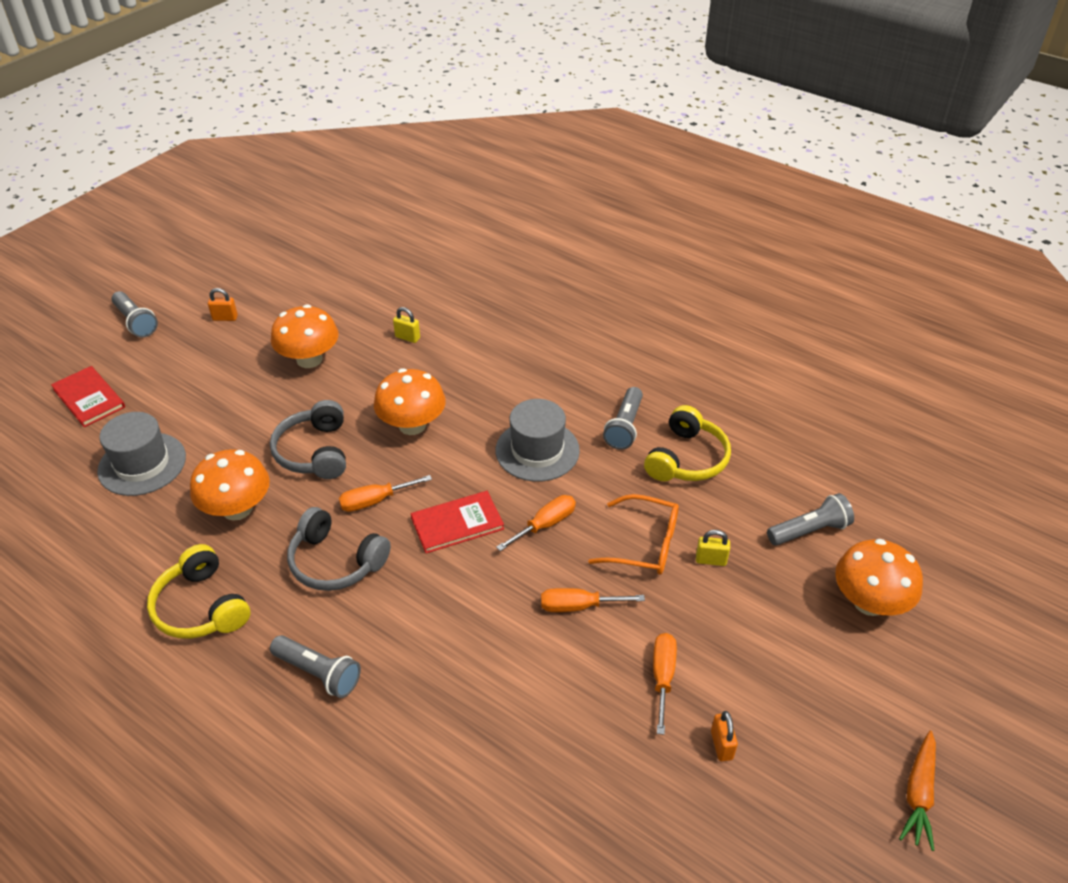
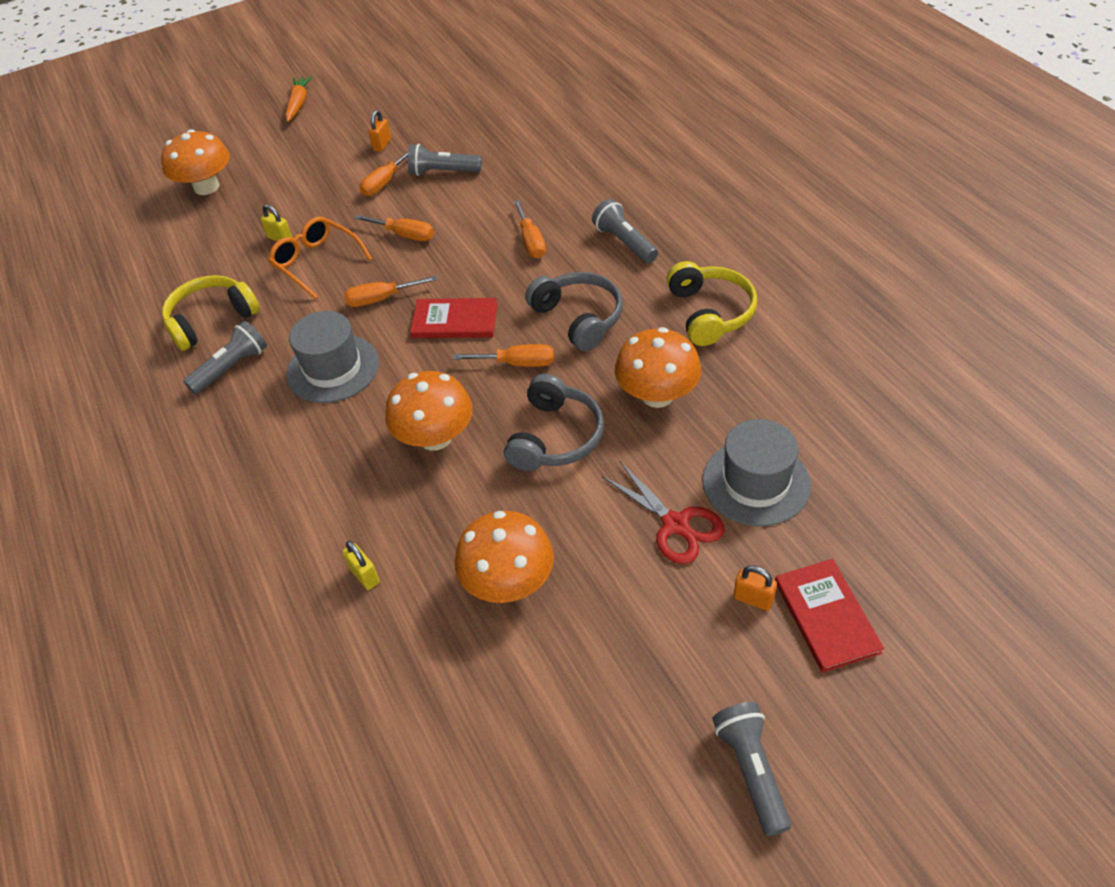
camera: 150 degrees left, 5 degrees up
(201, 420) = (675, 524): none -> red scissors
(225, 318) = (603, 721): orange padlock -> orange padlock (753, 599)
(429, 641) = (531, 241): none -> orange screwdriver
(809, 530) = (186, 238): grey flashlight -> grey flashlight (443, 172)
(918, 794) = (298, 104): orange carrot -> orange carrot turned 45 degrees counterclockwise

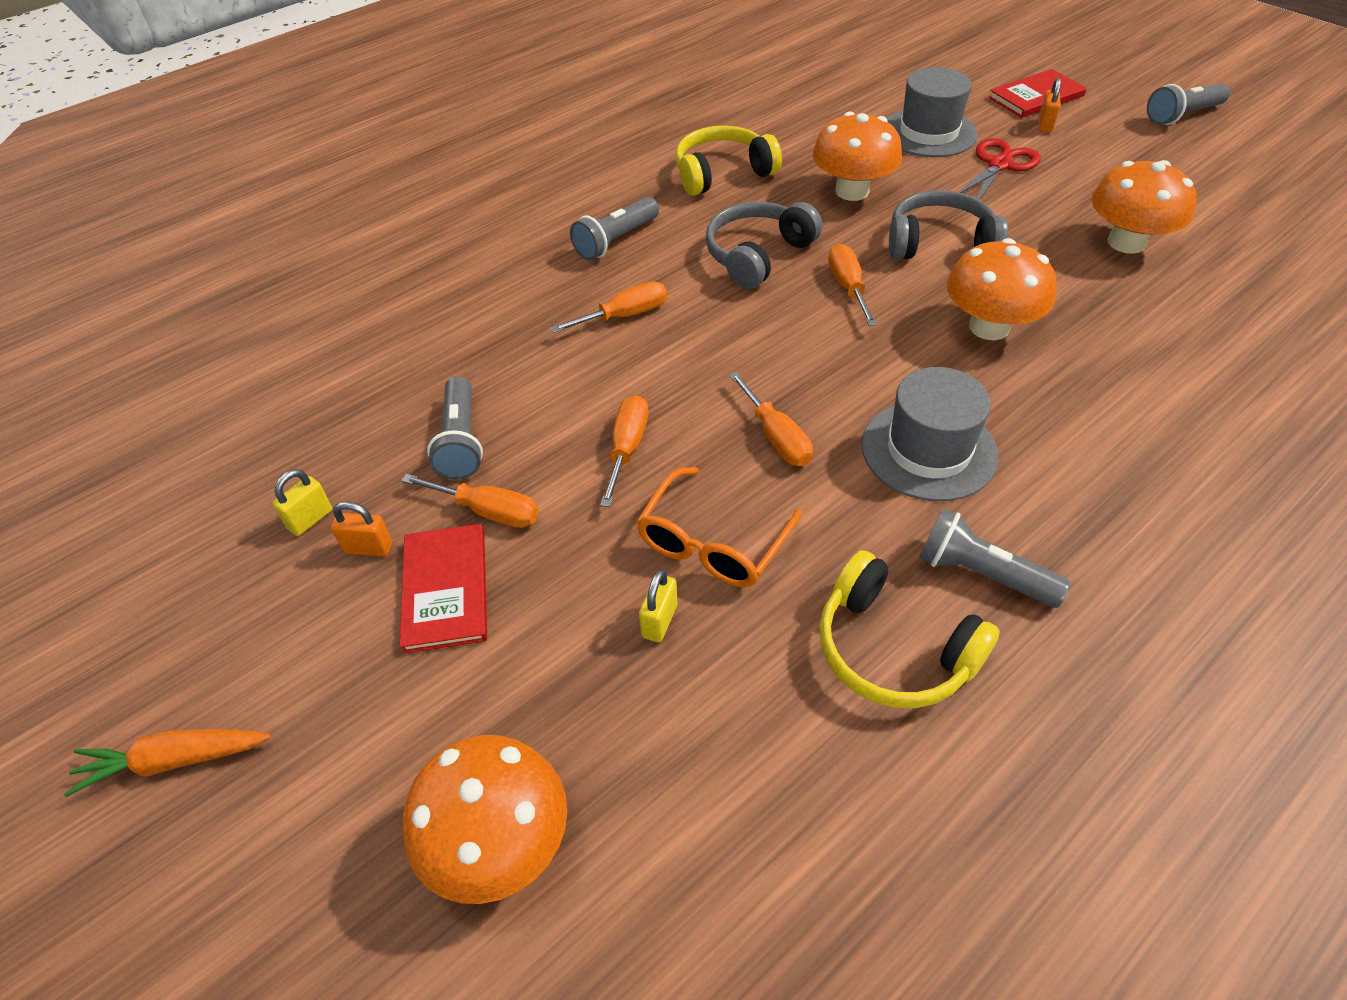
camera: 105 degrees left, 0 degrees up
(365, 575) = (1195, 335): yellow padlock -> yellow padlock (310, 519)
(455, 321) = (795, 353): red book -> red book (445, 589)

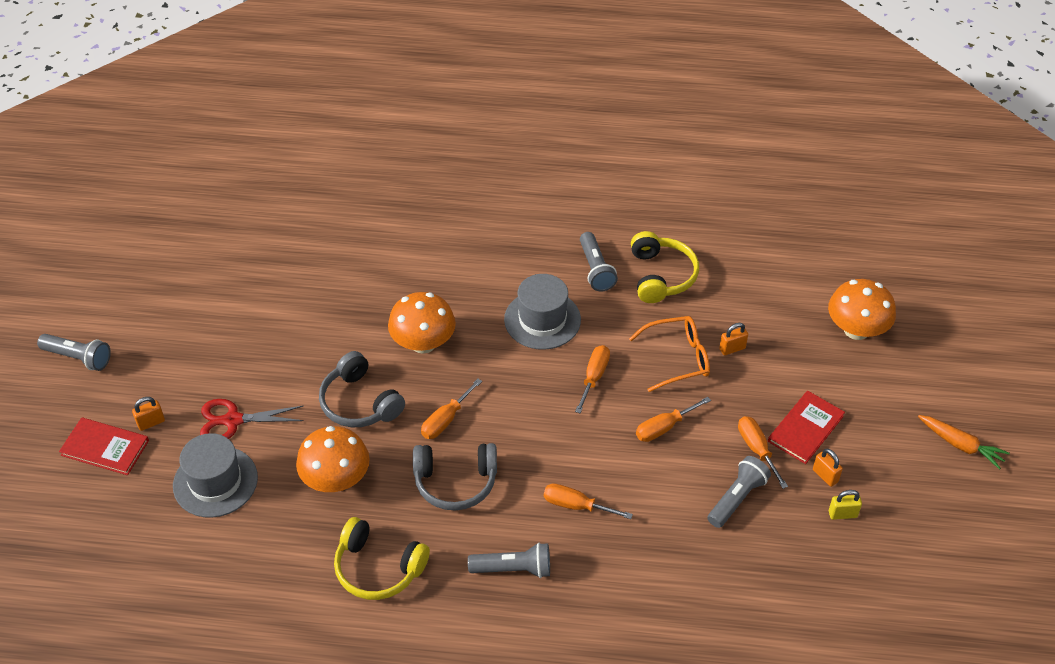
camera: 135 degrees left, 0 degrees up
(659, 621) = (732, 349): yellow padlock -> orange padlock
(1126, 242) = (281, 323): orange mushroom -> none

